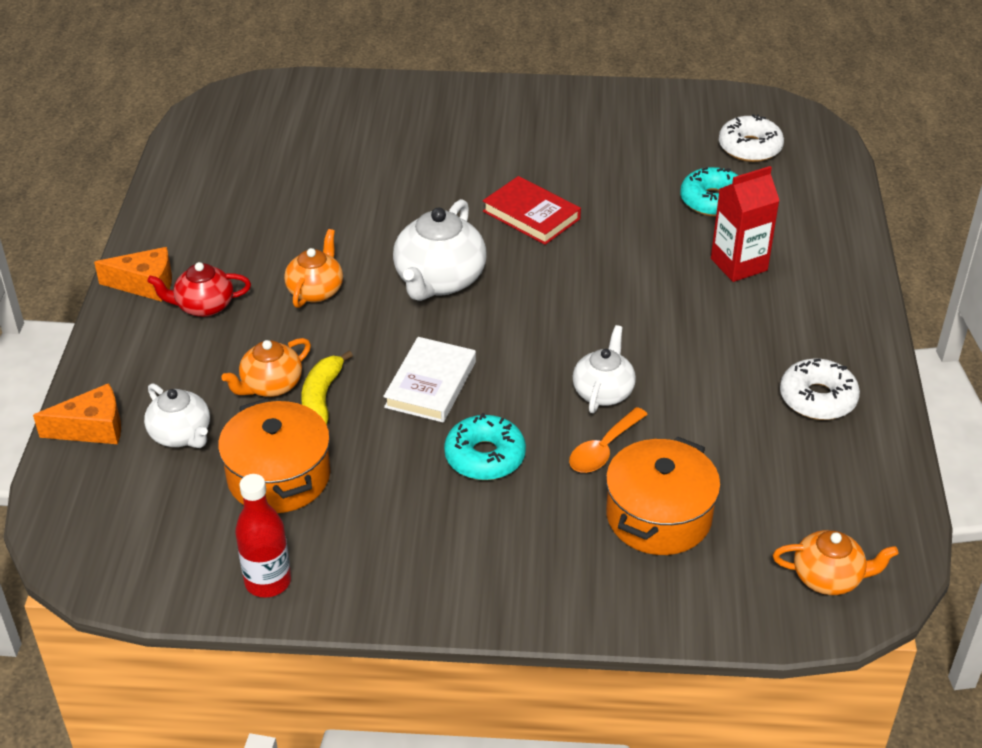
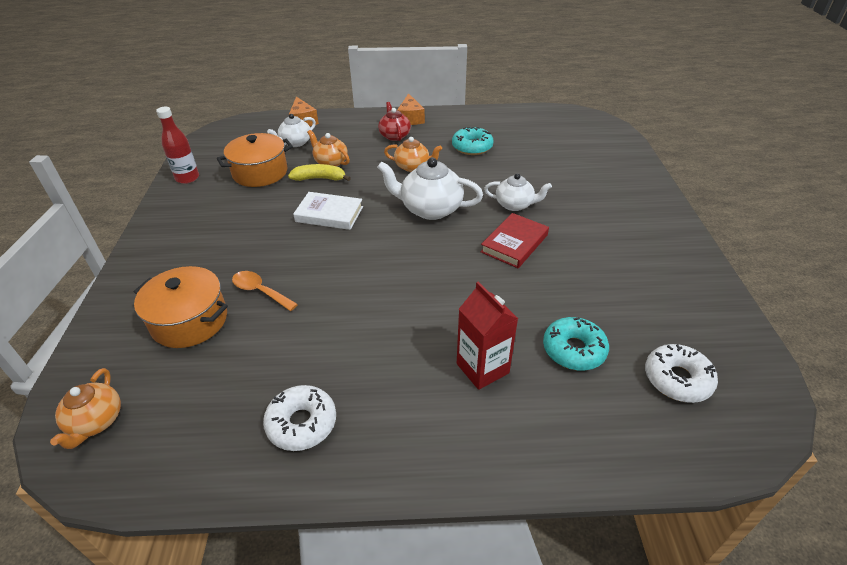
camera: 85 degrees right, 0 degrees up
(485, 457) = (262, 240): turquoise donut -> turquoise donut (472, 147)
(603, 392) = (318, 289): white teapot -> white teapot (515, 205)

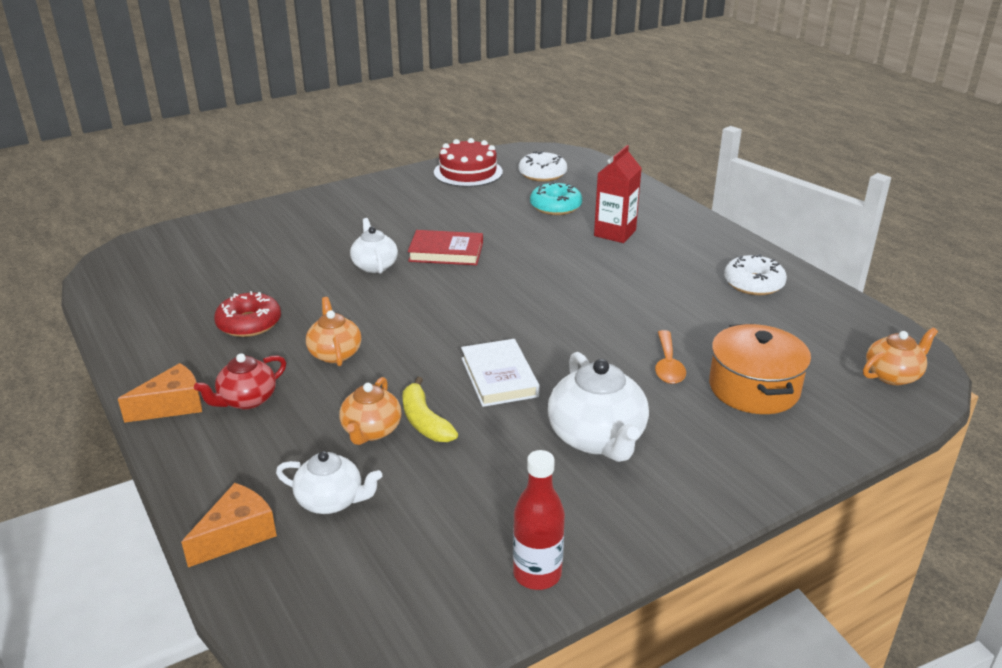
camera: 120 degrees left, 10 degrees down
(260, 173) = (454, 492): orange pot -> none
(430, 209) = (426, 312): white teapot -> white teapot (597, 438)
(472, 147) = (249, 323): turquoise donut -> red donut
(701, 316) = (468, 172): none -> red cake

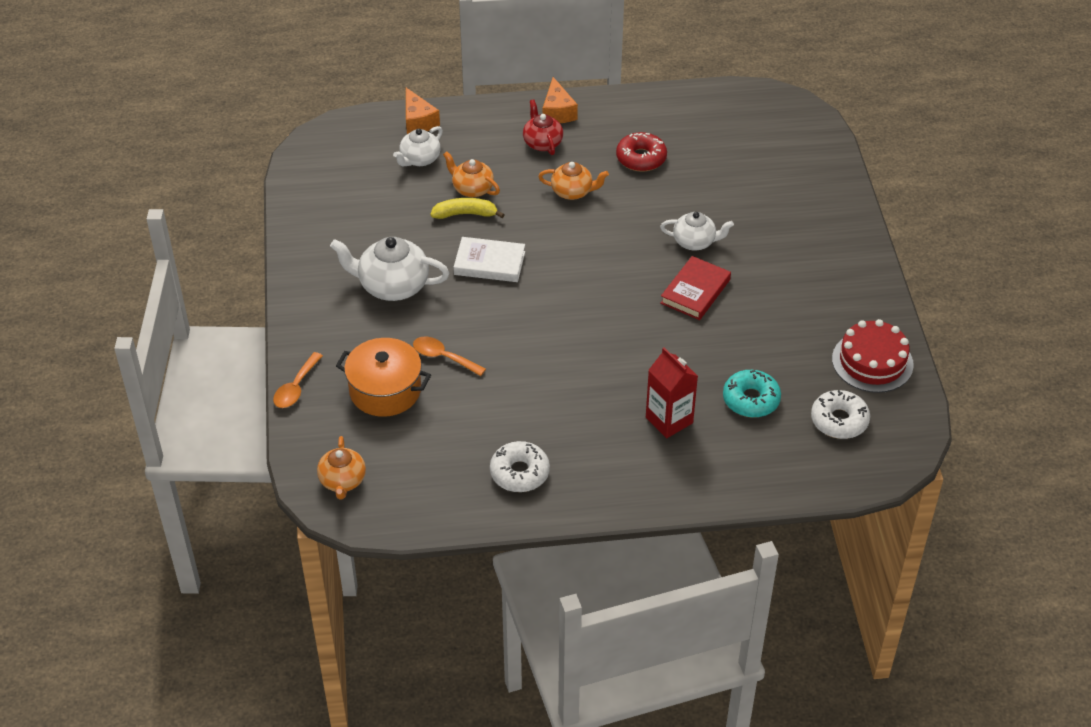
camera: 115 degrees right, 15 degrees up
(537, 574) = (307, 220): red bottle -> none
(826, 456) = (296, 387): none -> orange spoon

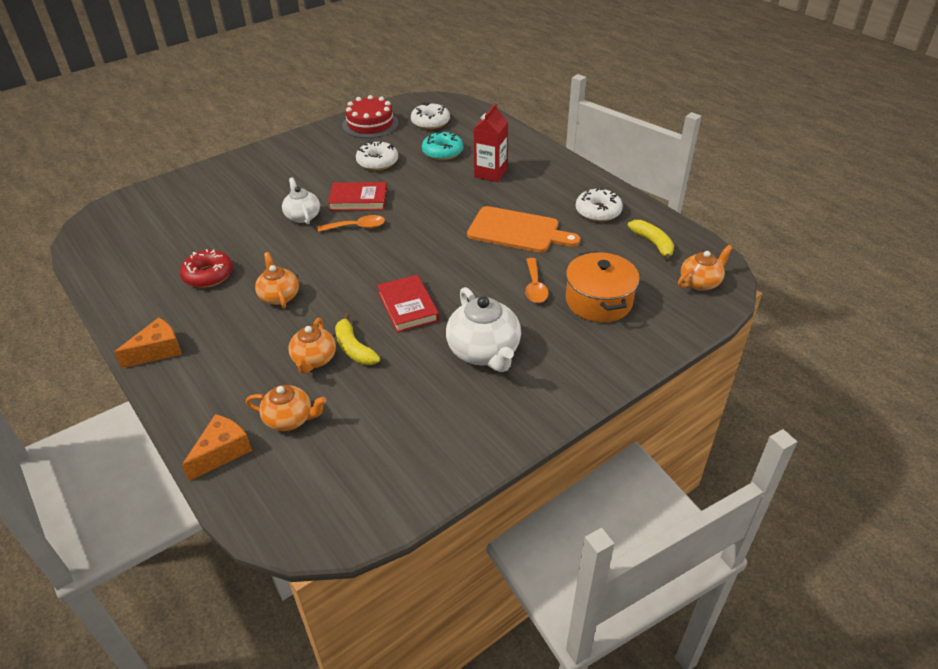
camera: 120 degrees left, 5 degrees down
(296, 387) = (651, 352): orange spoon -> orange spoon (357, 227)
(419, 159) = (290, 419): white teapot -> orange teapot
(428, 484) = (653, 243): none -> yellow banana
(489, 263) = (408, 307): white book -> red book
(539, 388) = (517, 231): none -> orange cutting board
(542, 143) = (215, 342): red teapot -> none
(768, 334) = (377, 162): none -> white donut

